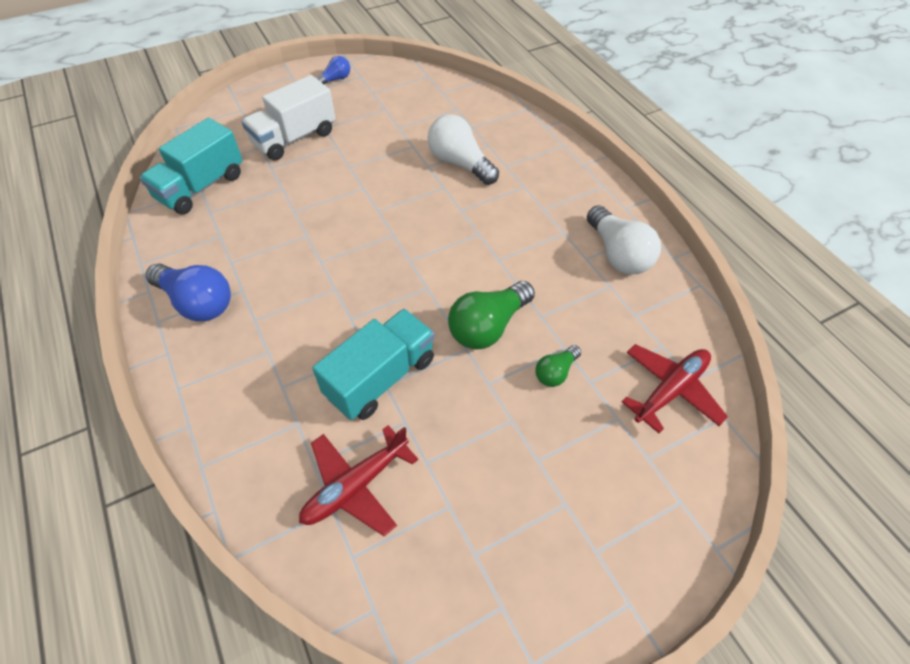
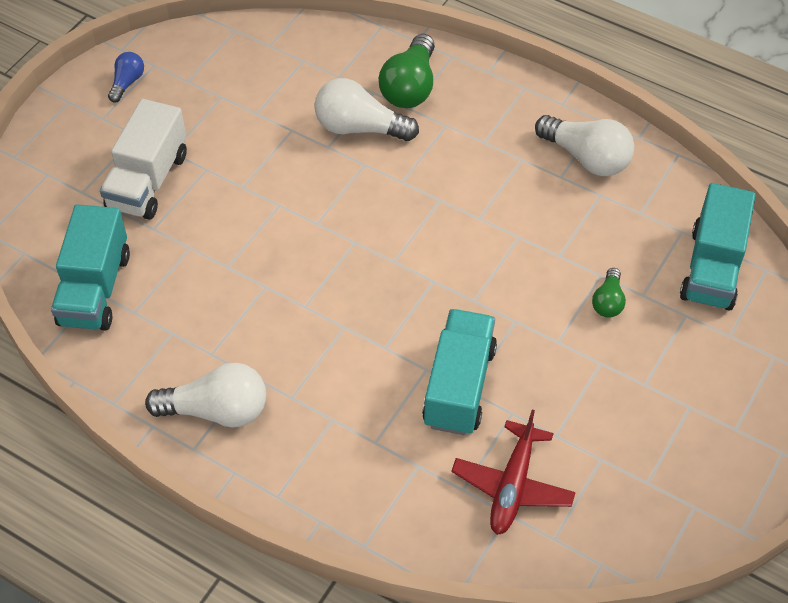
camera: 30 degrees left, 0 degrees up
(197, 302) = (217, 410): blue light bulb -> white light bulb
(488, 326) = (519, 290): green light bulb -> green light bulb (410, 87)
(670, 390) = (712, 268): red plane -> turquoise truck

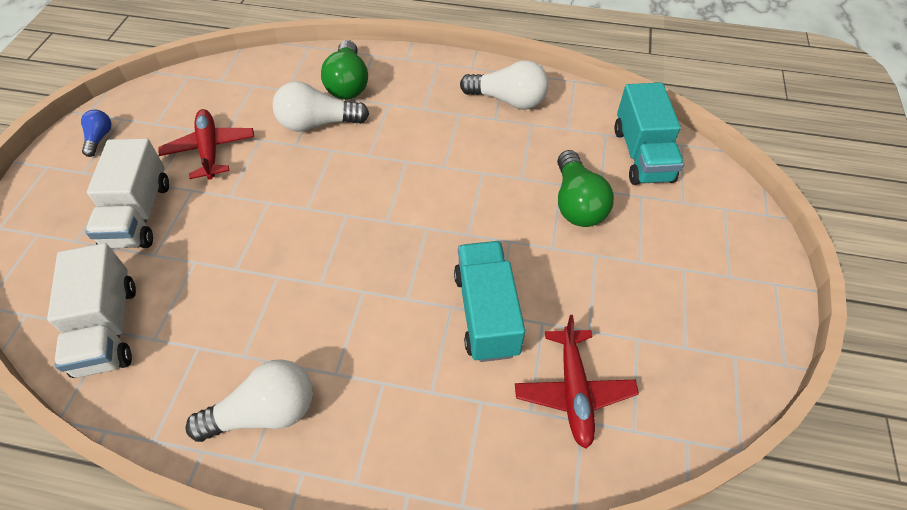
camera: 20 degrees left, 0 degrees up
(95, 289) = (107, 328): turquoise truck -> white truck
(236, 128) = (210, 149): none -> red plane
(608, 301) = (577, 203): green light bulb -> green light bulb, size x1.84

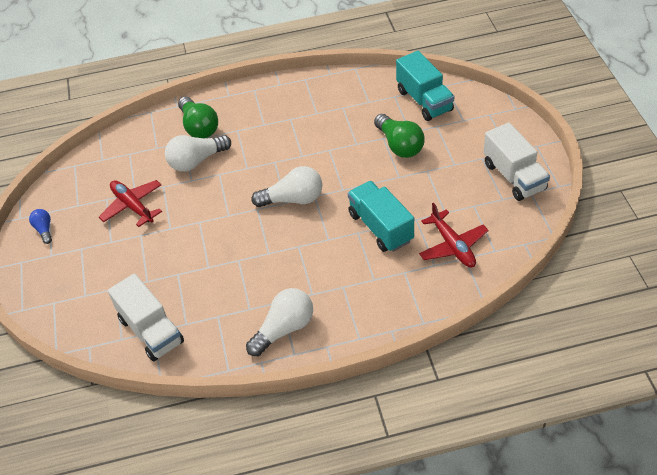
camera: 20 degrees left, 5 degrees down
(138, 214) = (115, 263): white truck -> white truck (514, 176)
(508, 100) = (318, 97): white light bulb -> white light bulb (293, 199)

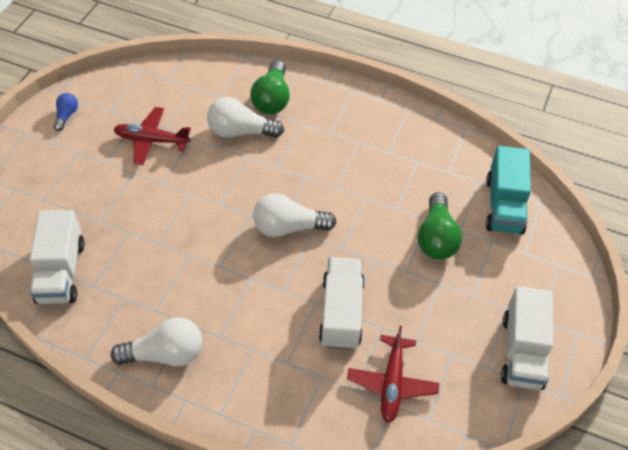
camera: 30 degrees right, 5 degrees up
(132, 206) = (151, 140): red plane -> red plane turned 75 degrees counterclockwise
(293, 199) = (288, 227): white light bulb -> white light bulb turned 150 degrees clockwise
(380, 227) = (341, 313): turquoise truck -> white truck

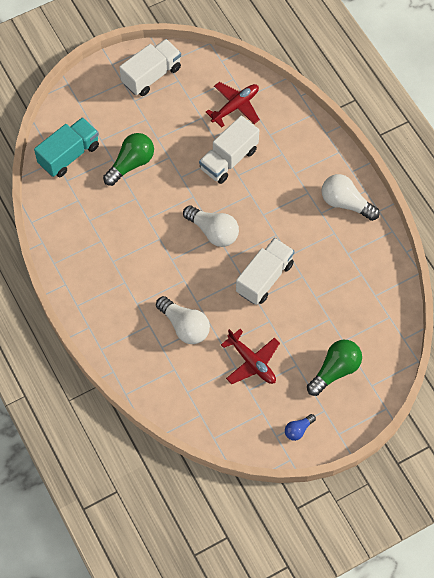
camera: 140 degrees left, 10 degrees up
(61, 271) = (375, 297): white truck -> white truck (264, 278)
(272, 99) = (139, 339): green light bulb -> green light bulb (335, 370)

